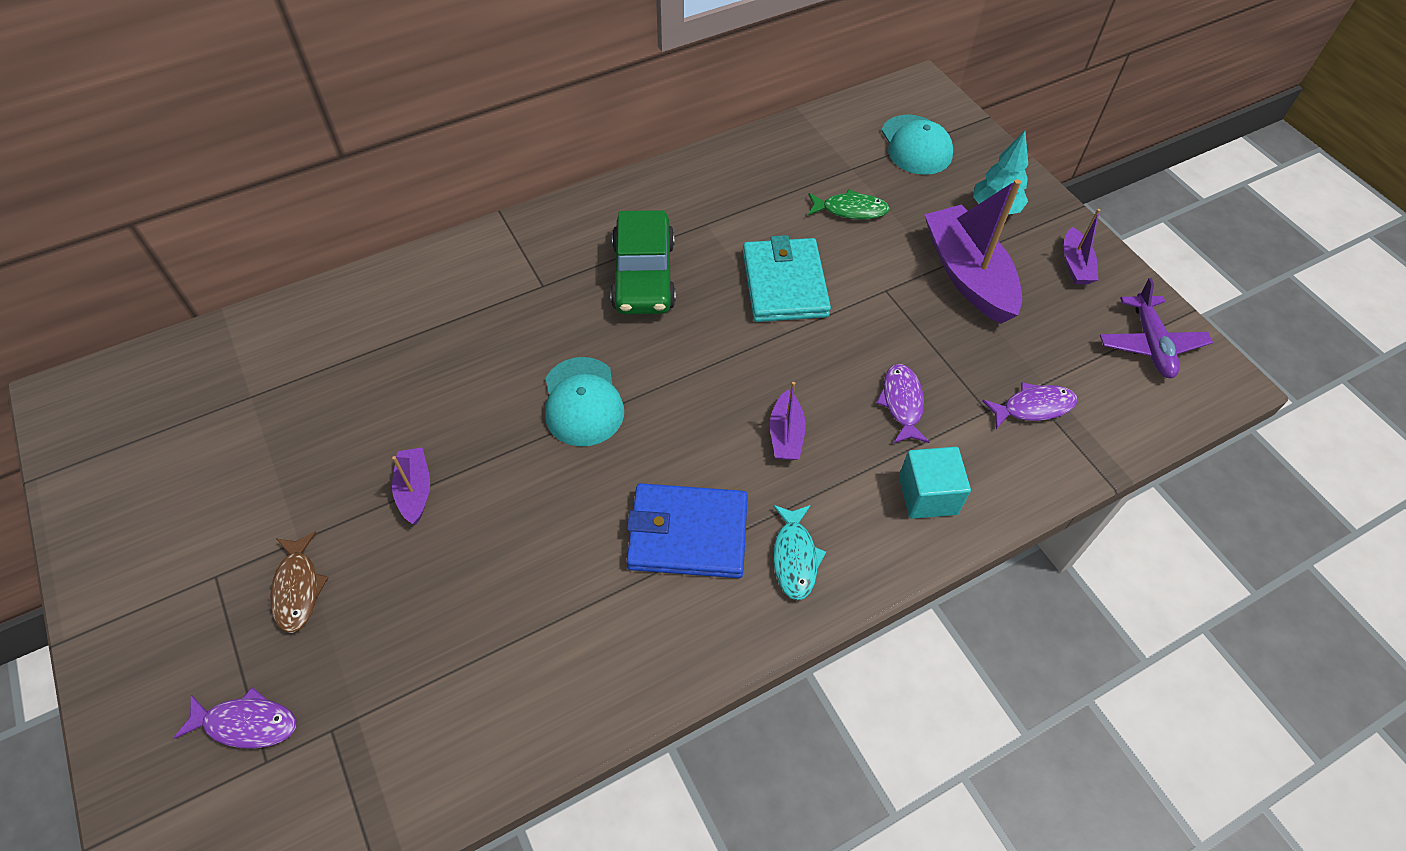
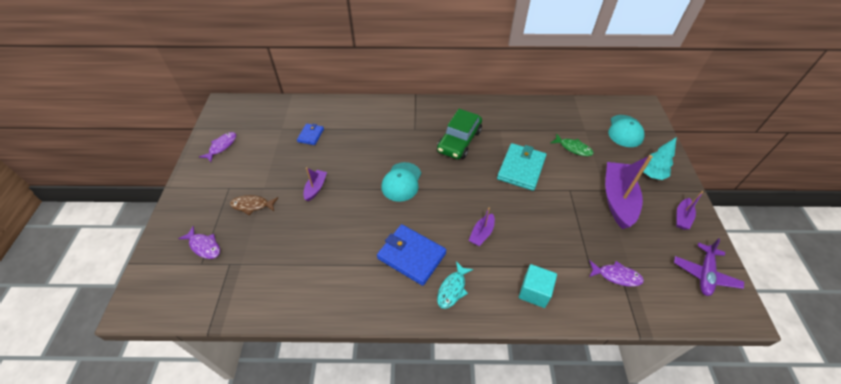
camera: 30 degrees right, 5 degrees down
(298, 588) = (252, 205): brown fish -> brown fish turned 75 degrees clockwise
(329, 385) = (311, 135): none -> blue wallet
(902, 403) = (547, 244): purple fish -> purple fish (221, 146)

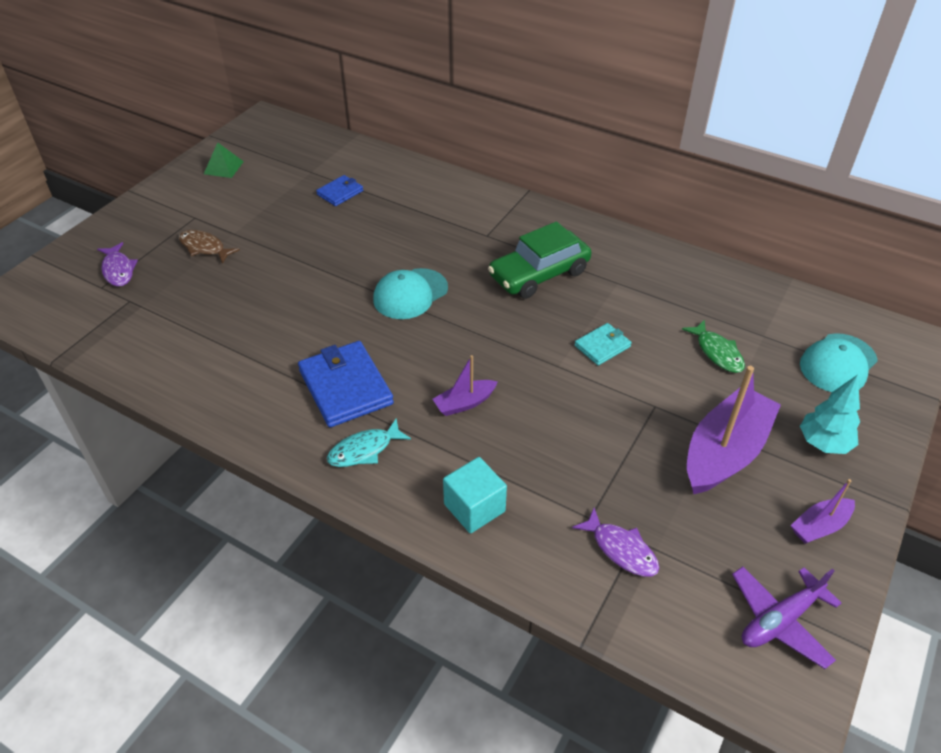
camera: 30 degrees right, 5 degrees down
(221, 146) = (223, 167): purple fish -> green pyramid
(316, 188) = (294, 258): purple boat -> none
(521, 168) = (602, 346): turquoise wallet -> turquoise wallet, size x0.54

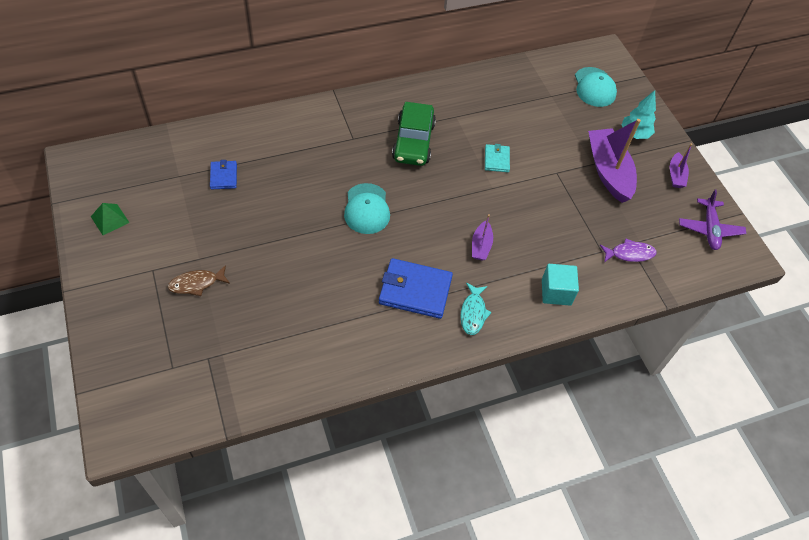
camera: 55 degrees left, 10 degrees up
(118, 270) = (164, 347): purple fish -> none
(717, 352) = (545, 121): green fish -> none

